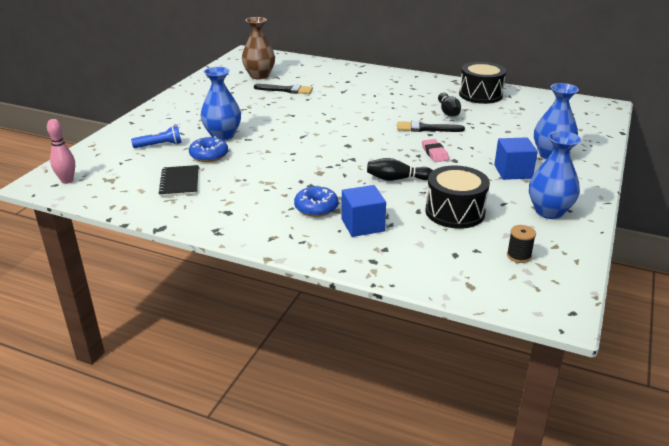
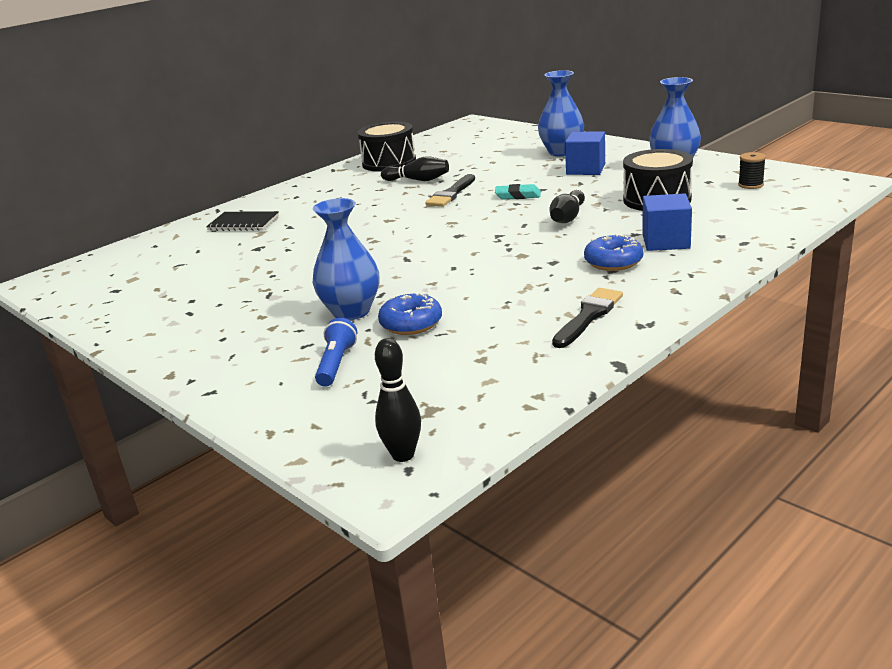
camera: 65 degrees left, 5 degrees down
(67, 181) = (403, 455): pink bowling pin -> black bowling pin
(180, 182) = (485, 348): black notebook -> black notebook (243, 223)
(259, 76) = (155, 277): brown vase -> none
(286, 90) = (237, 260): black brush -> black brush (588, 316)
(434, 153) = (518, 195): pink eraser -> turquoise eraser

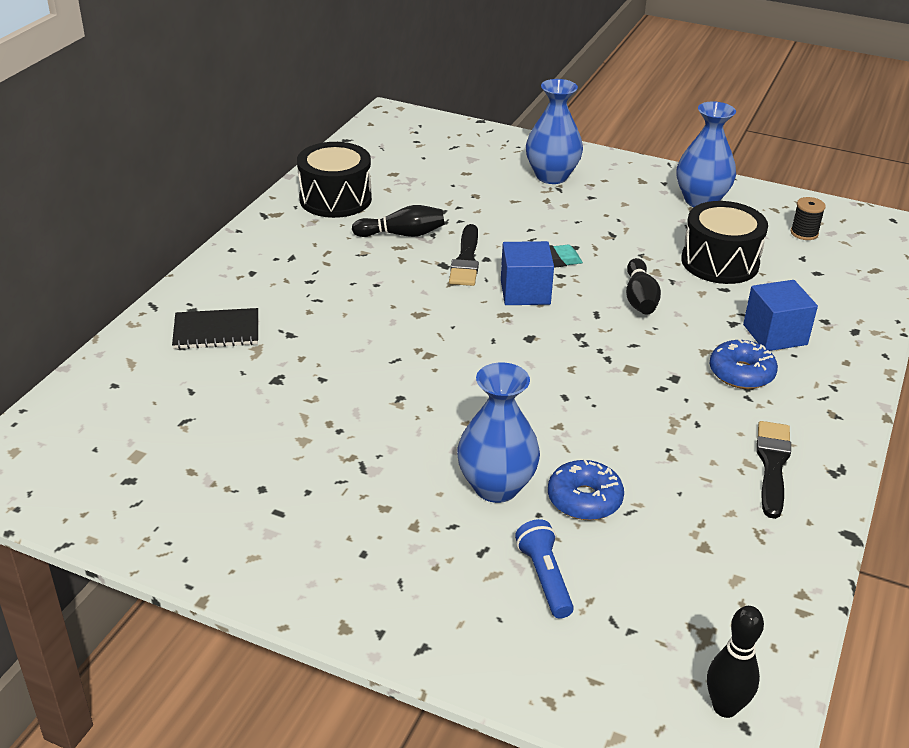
camera: 25 degrees left, 10 degrees up
(585, 169) = (602, 209): blue cube -> blue cube (525, 292)

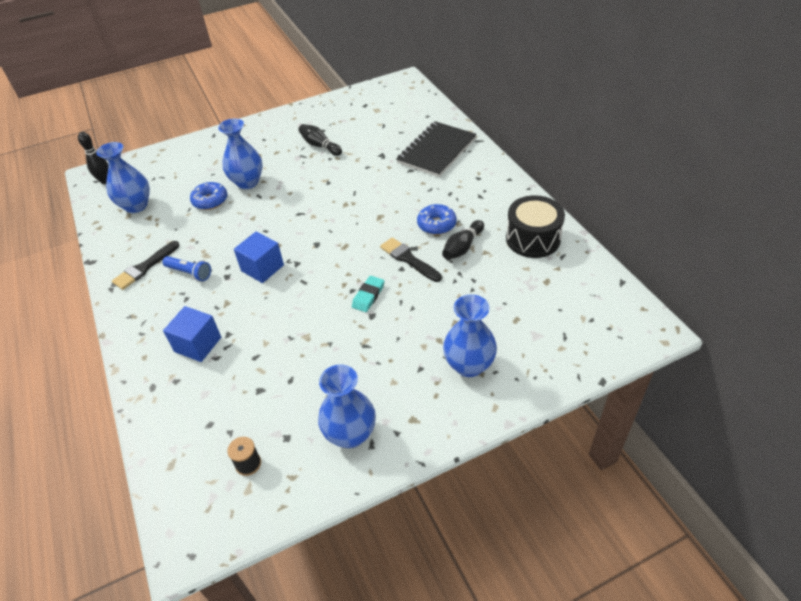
camera: 135 degrees right, 10 degrees up
(216, 331) = (437, 151): black notebook -> black notebook, size x1.65
(525, 292) = (353, 265): blue cube -> blue cube (262, 268)
(545, 578) = (197, 171): blue flashlight -> blue flashlight (189, 273)
(640, 299) = (293, 309): black bowling pin -> black bowling pin (320, 146)
(708, 588) = (136, 206): none -> blue vase
(720, 262) = (278, 378): black drum -> none
(741, 373) = (196, 304): blue donut -> blue donut (436, 224)
(772, 464) = (144, 267): black brush -> black brush turned 75 degrees clockwise

